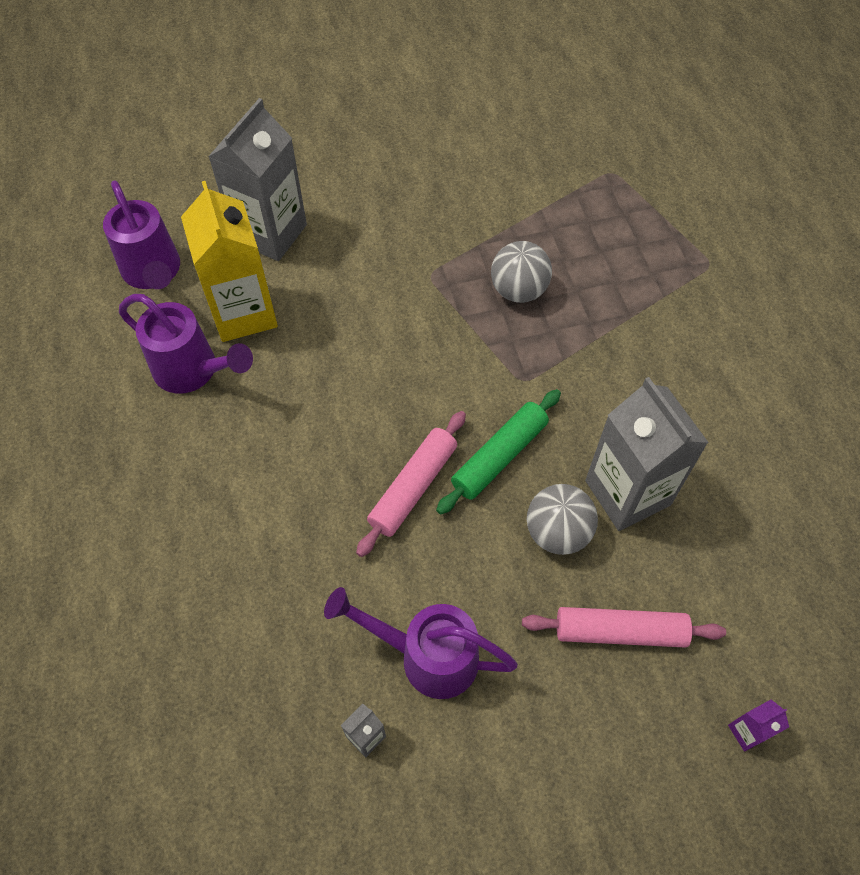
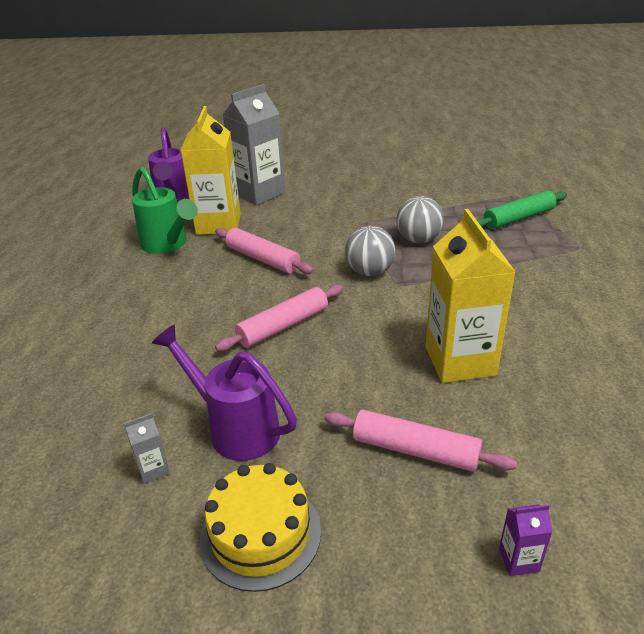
camera: 20 degrees right, 25 degrees down
(193, 371) = (167, 244): purple watering can -> green watering can
(335, 371) = (262, 259): none -> pink rolling pin
(499, 456) = (360, 321): green rolling pin -> green rolling pin (518, 218)
(510, 778) = (260, 534): none -> yellow cake
(557, 532) = (387, 373): grey ball -> grey ball (369, 272)
(627, 492) = (460, 361): grey carton -> yellow carton

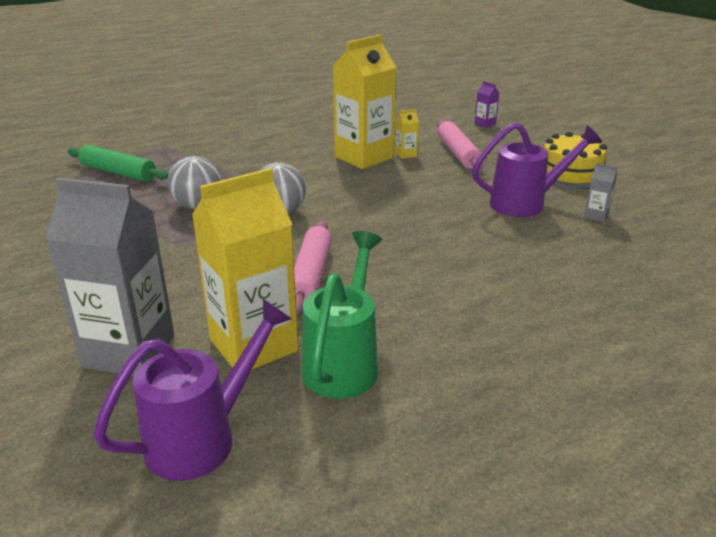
camera: 125 degrees left, 5 degrees down
(236, 428) = (525, 203): purple watering can -> purple watering can turned 105 degrees counterclockwise
(283, 326) = (405, 224): pink rolling pin -> none
(445, 399) = (406, 154): none -> yellow carton

